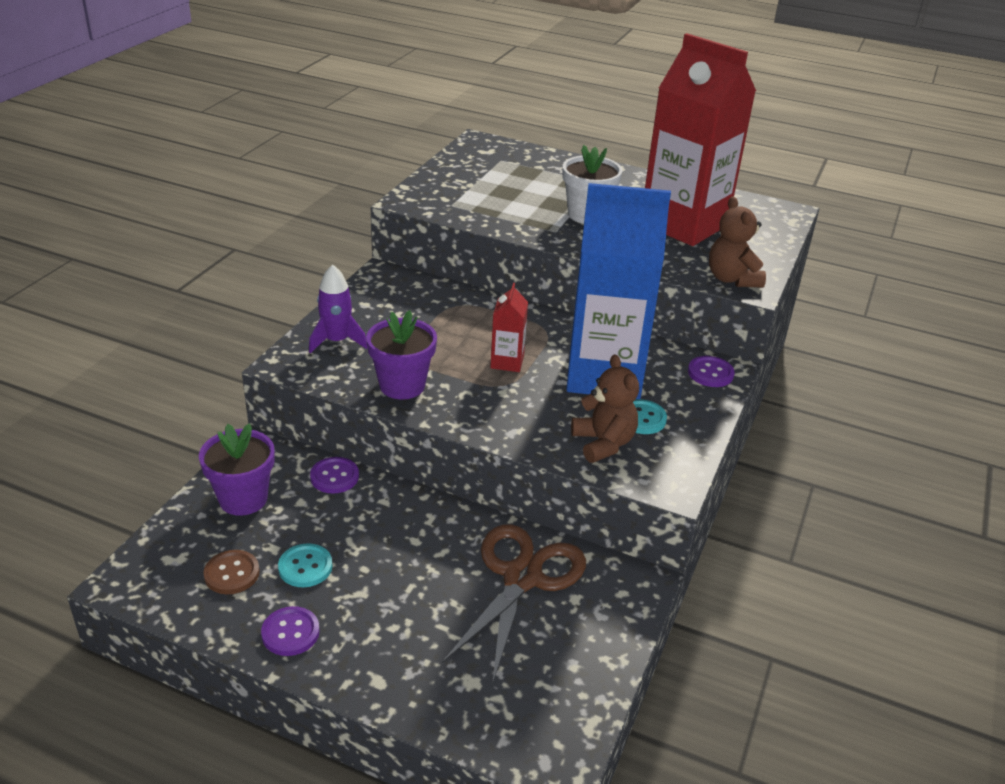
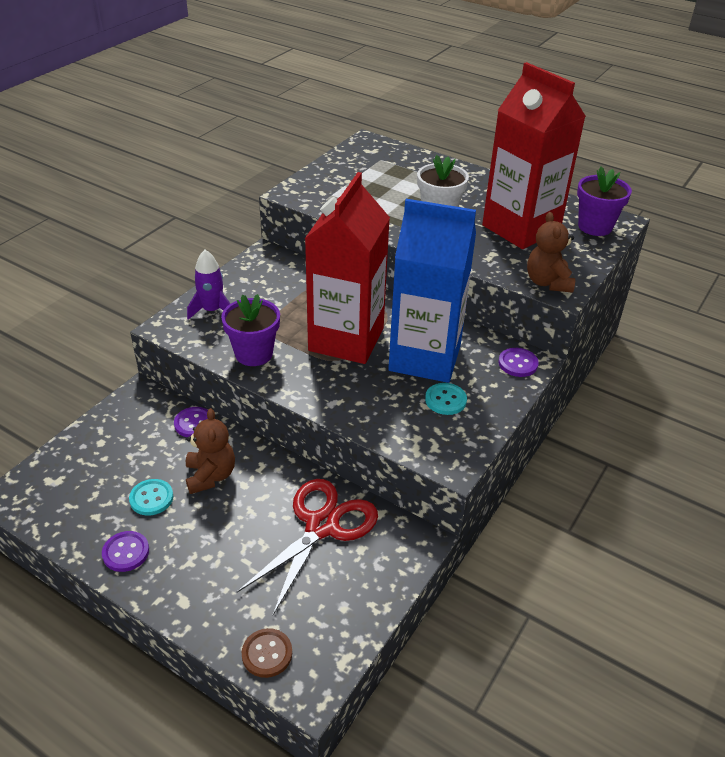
camera: 10 degrees right, 5 degrees up
(232, 573) = (93, 498): brown button -> brown button (267, 654)
(243, 499) = (118, 435): purple flower pot -> purple flower pot (595, 226)
(507, 362) = (346, 339): red carton -> red carton, size x2.42
(522, 578) = (321, 526): brown scissors -> red scissors
(603, 443) = (406, 420): brown teddy bear -> brown teddy bear (210, 476)

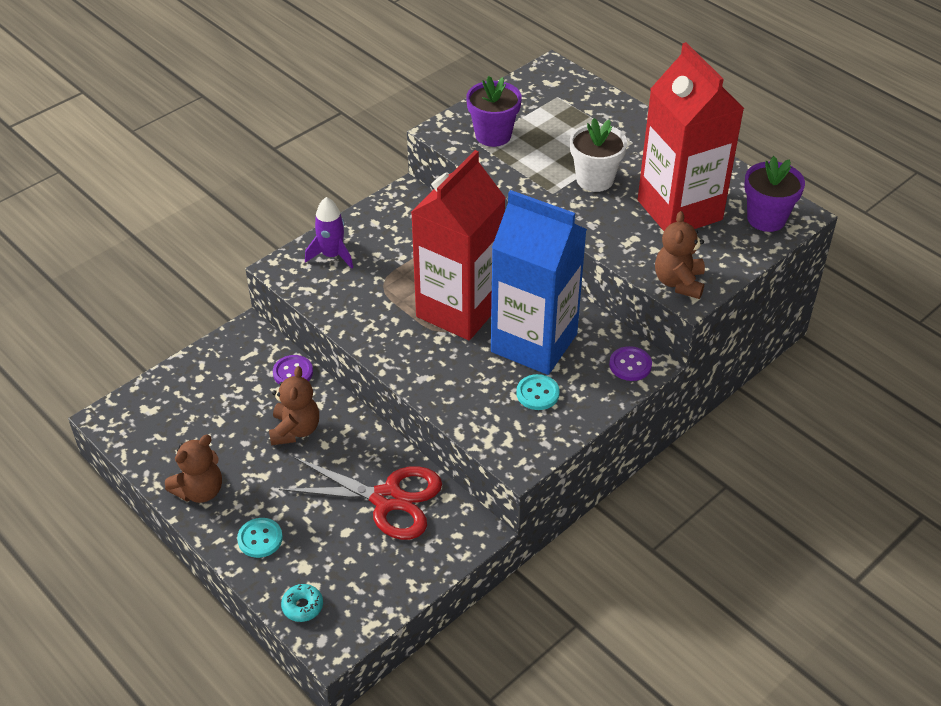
camera: 15 degrees right, 5 degrees up
(126, 552) = (200, 491): purple button -> brown teddy bear
(151, 498) = (234, 443): turquoise button -> turquoise button (260, 539)
(254, 354) = (360, 311): purple flower pot -> purple flower pot (493, 135)
(267, 654) = (302, 606): brown button -> turquoise donut
(321, 526) = (387, 499): red scissors -> red scissors turned 60 degrees clockwise

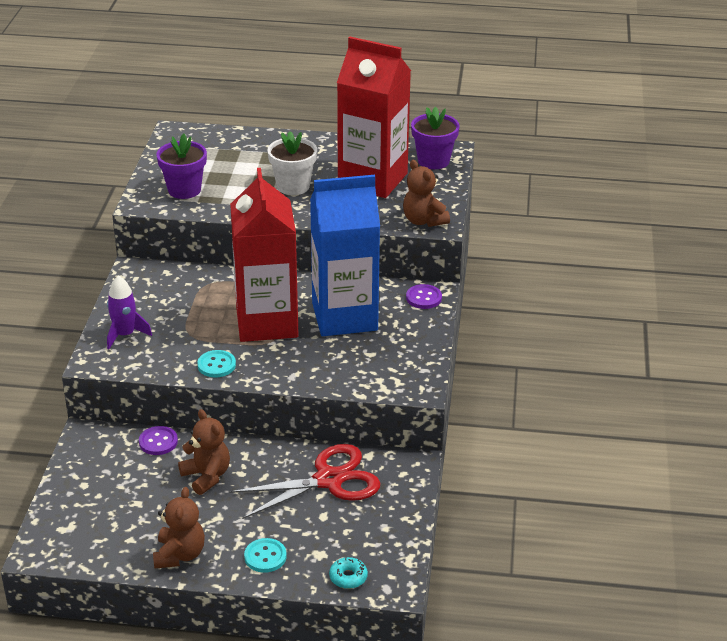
camera: 40 degrees left, 10 degrees down
(537, 393) = (383, 344): turquoise button -> turquoise button (216, 365)

